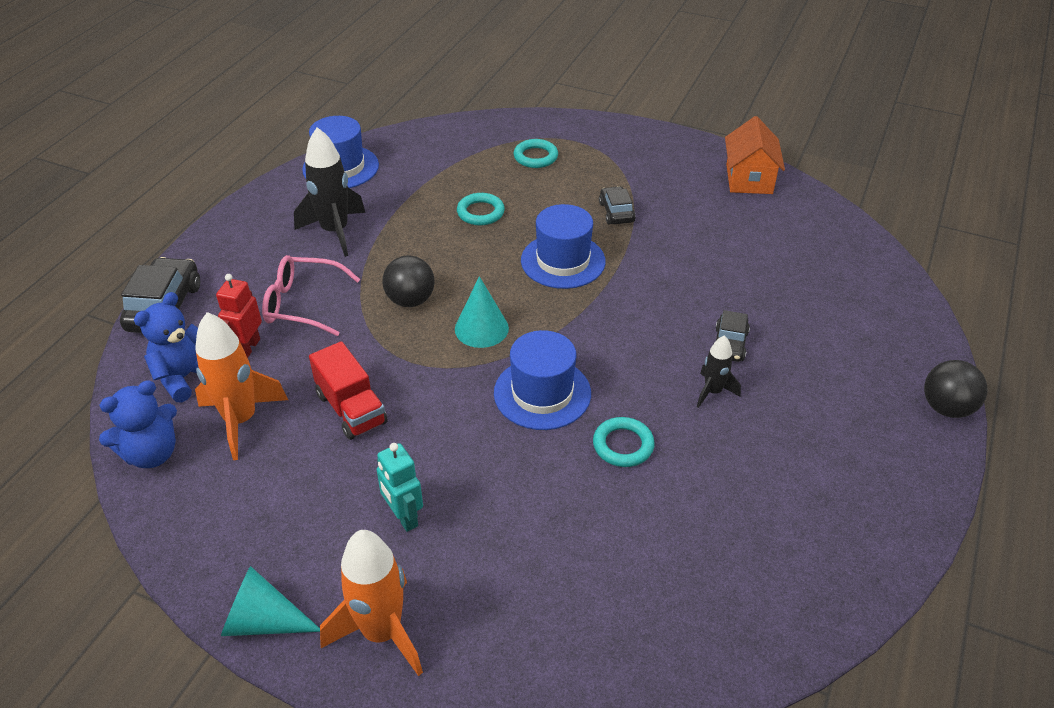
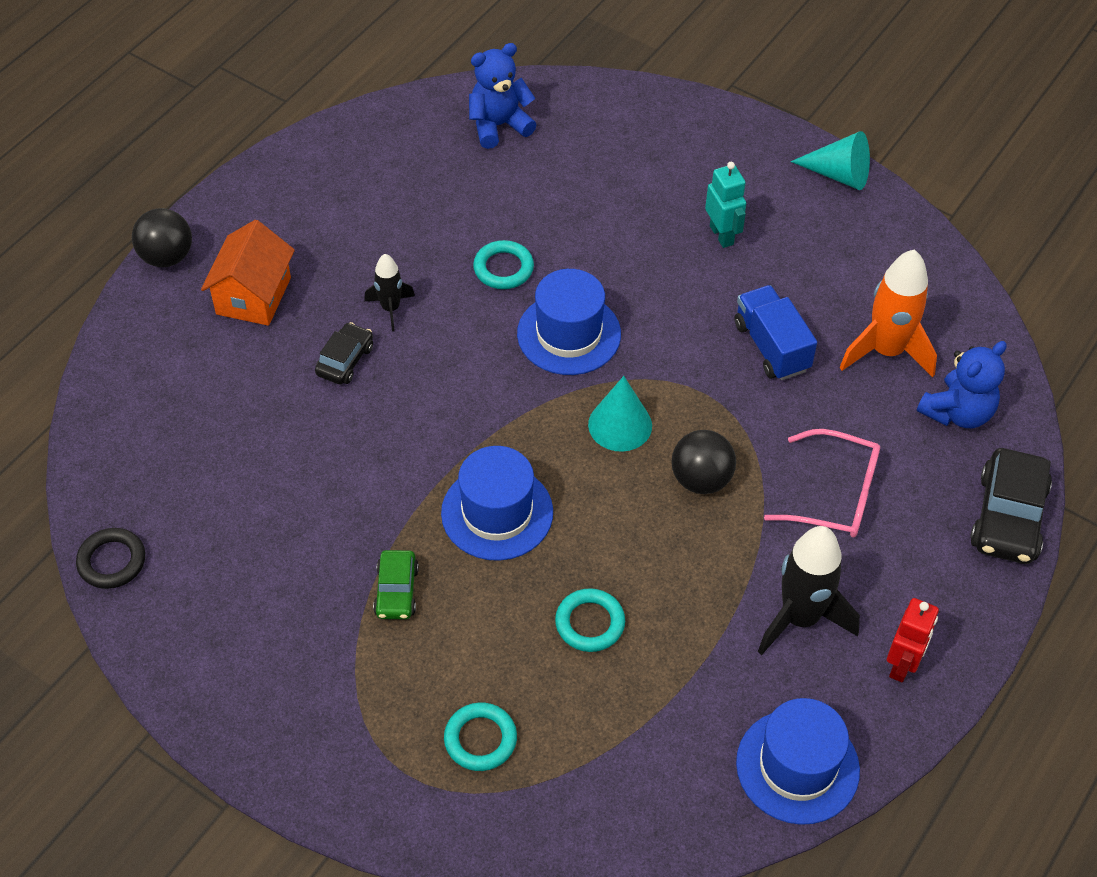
camera: 170 degrees left, 10 degrees up
(151, 454) = (970, 329): blue teddy bear -> blue teddy bear (499, 125)
(248, 348) = (893, 440): red robot -> red robot (902, 665)
(351, 409) = (771, 347): red truck -> blue truck
(382, 632) = (743, 154): orange rocket -> none
(616, 212) = (396, 591): black car -> green car
(749, 179) = (174, 629): orange house -> orange house (253, 296)
(814, 204) = (112, 561): none -> black ring

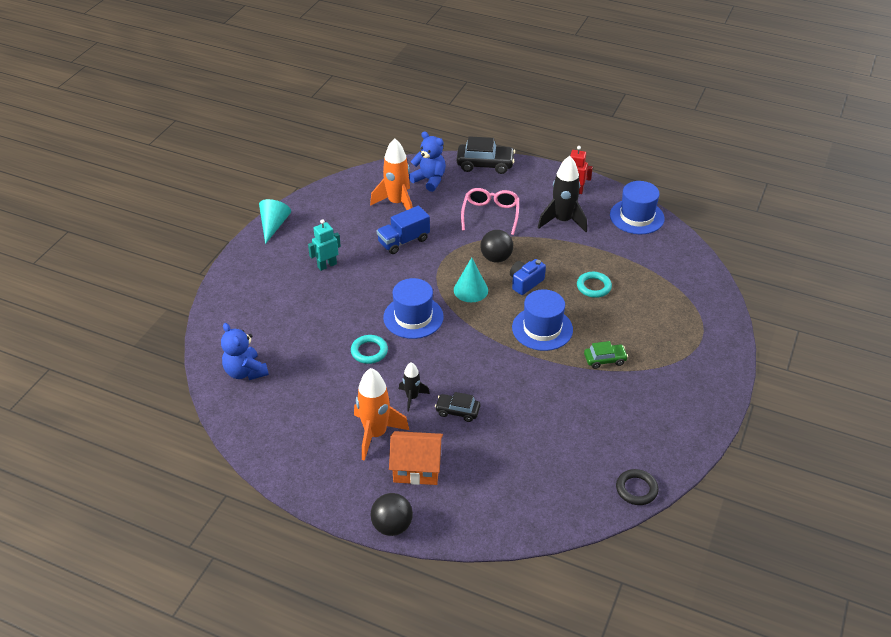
camera: 100 degrees left, 10 degrees down
(333, 257) = (375, 434): none -> orange rocket
(480, 739) = (672, 315): turquoise ring -> none
(623, 512) = (525, 283): none -> blue camera

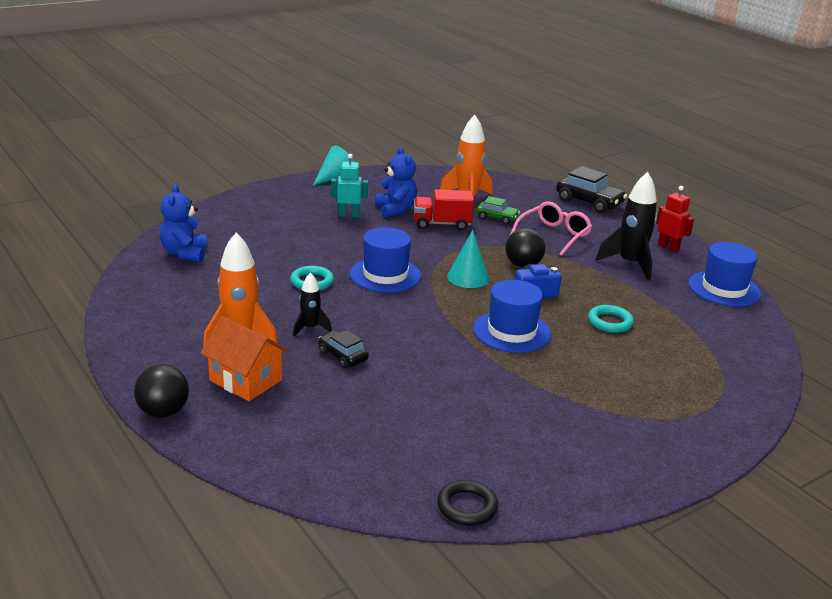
camera: 30 degrees right, 15 degrees down
(403, 241) = (442, 224): blue truck -> red truck
(429, 180) = (518, 195): blue teddy bear -> blue teddy bear (395, 209)
(605, 359) = (557, 382): green car -> green car (497, 218)

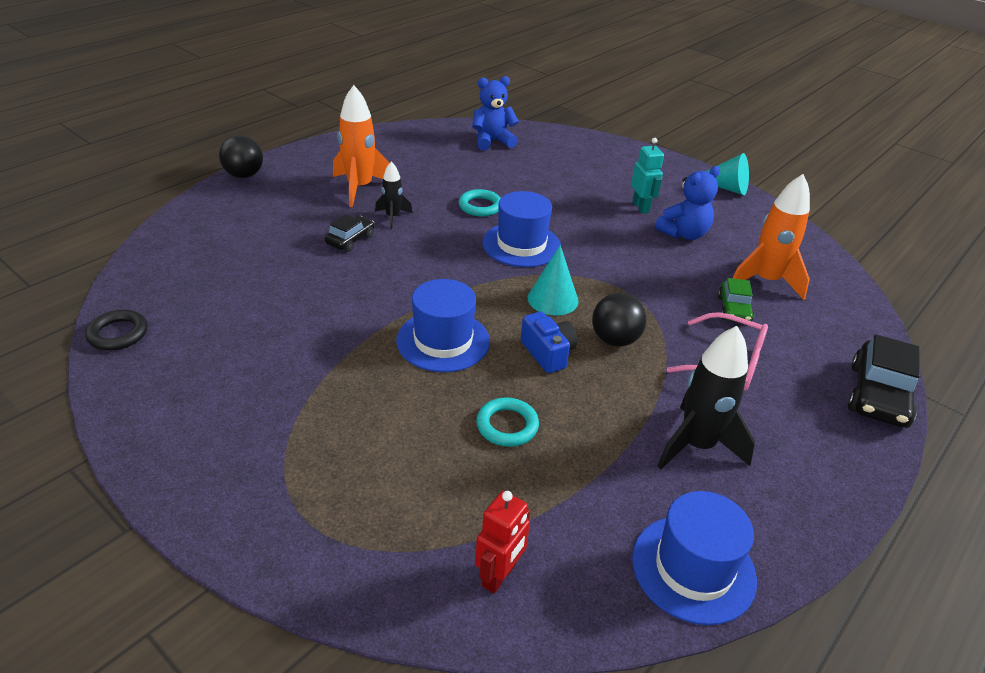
camera: 75 degrees right, 10 degrees up
(245, 380) = (296, 200): orange house -> none
(442, 224) = (675, 268): red truck -> none
(668, 248) = (793, 494): red robot -> red robot (499, 575)

